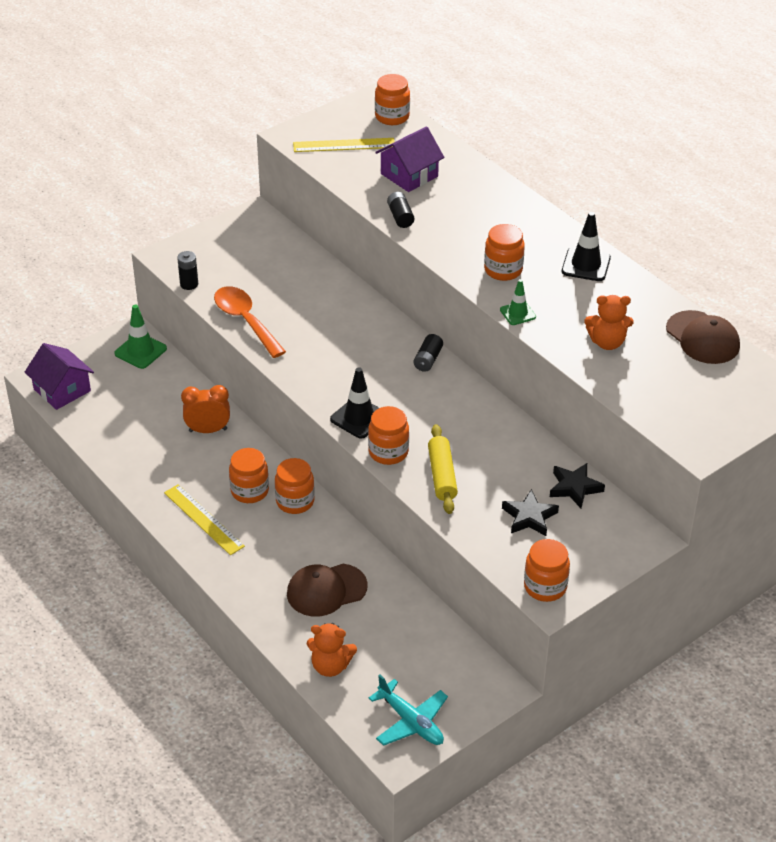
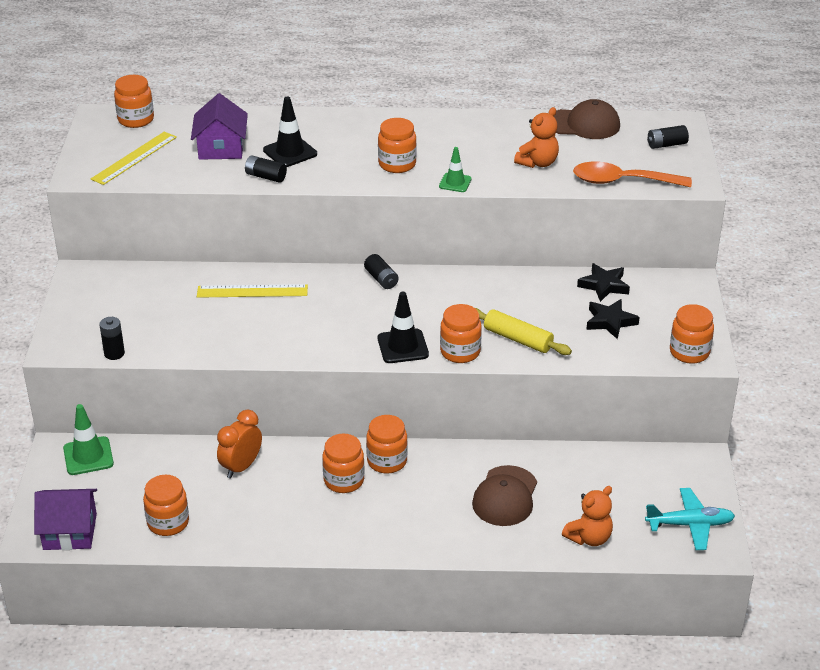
camera: 50 degrees left, 5 degrees down
(116, 430) = (168, 522): none -> orange jar
(203, 519) = (344, 525): yellow ruler -> yellow ruler (252, 291)
(245, 321) = (207, 346): orange spoon -> orange spoon (622, 181)
(586, 265) = (441, 128): black traffic cone -> black traffic cone (290, 152)
(739, 402) = (666, 145): none -> black battery

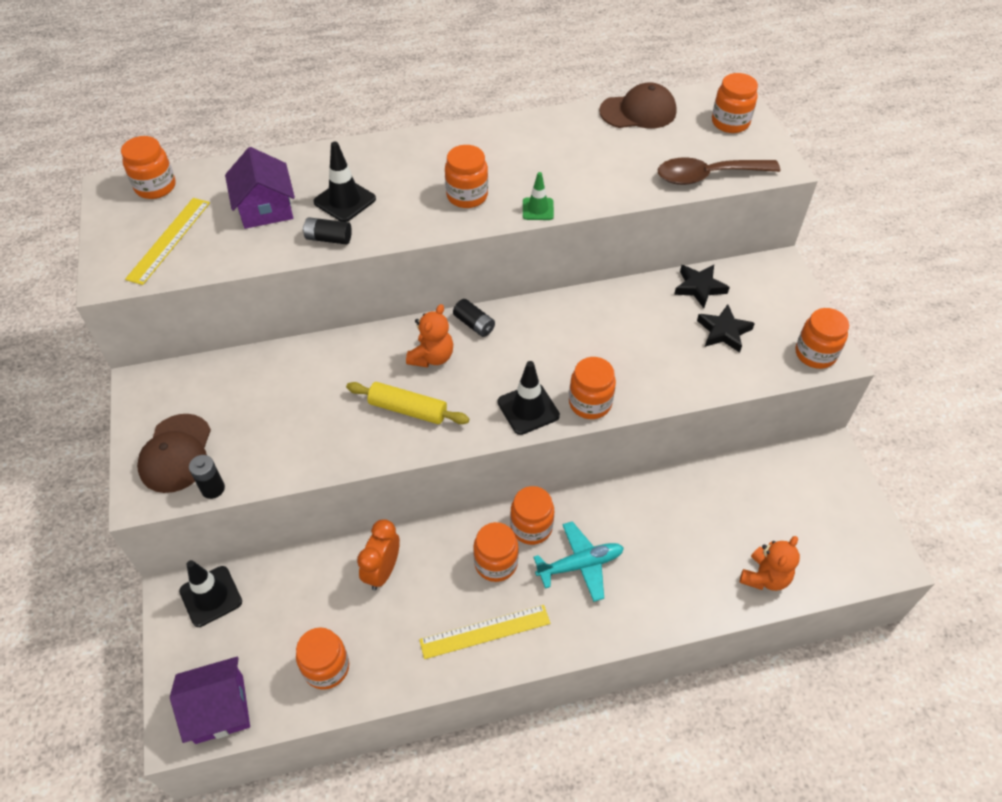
camera: 15 degrees left, 15 degrees up
(88, 456) = (211, 596): green traffic cone -> black traffic cone
(252, 291) = (342, 368): yellow ruler -> yellow ruler (485, 632)
(505, 496) = (664, 544): brown cap -> brown cap (176, 453)
(518, 339) = (642, 373): yellow rolling pin -> yellow rolling pin (408, 409)
(538, 163) = (613, 168): orange teddy bear -> orange teddy bear (432, 357)
(622, 181) = (708, 176): orange spoon -> brown spoon
(666, 145) = (730, 123): black battery -> orange jar
(690, 524) = (852, 536): turquoise plane -> turquoise plane (580, 565)

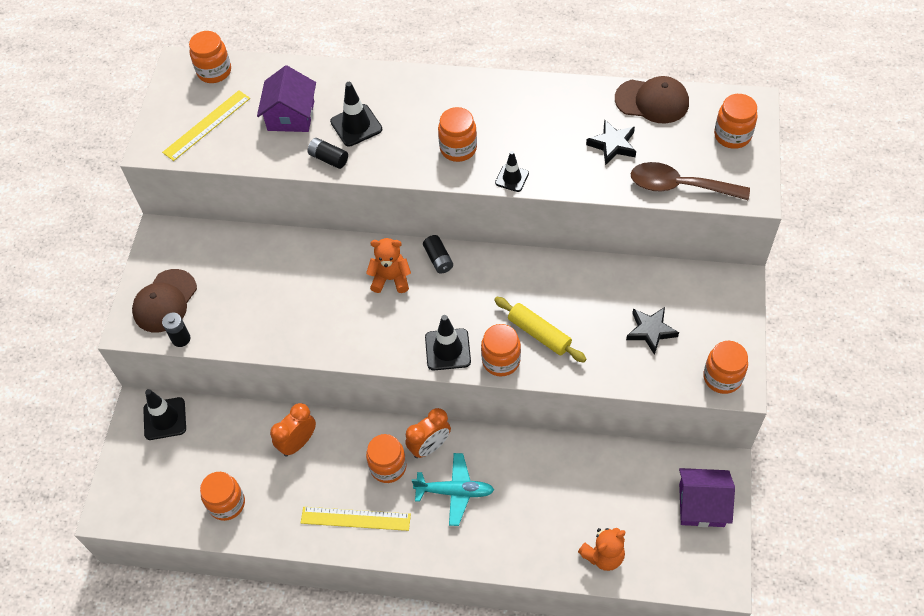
camera: 25 degrees right, 5 degrees up
(219, 709) = (141, 507): purple house -> purple house (701, 505)
(408, 409) = (351, 319): yellow rolling pin -> yellow rolling pin (539, 334)
(432, 357) = (391, 279): orange teddy bear -> orange teddy bear turned 135 degrees counterclockwise
(531, 527) = (430, 446): orange jar -> orange clock
(538, 209) = (512, 178): green traffic cone -> black traffic cone
(699, 287) = (651, 282): black star -> black star (613, 145)

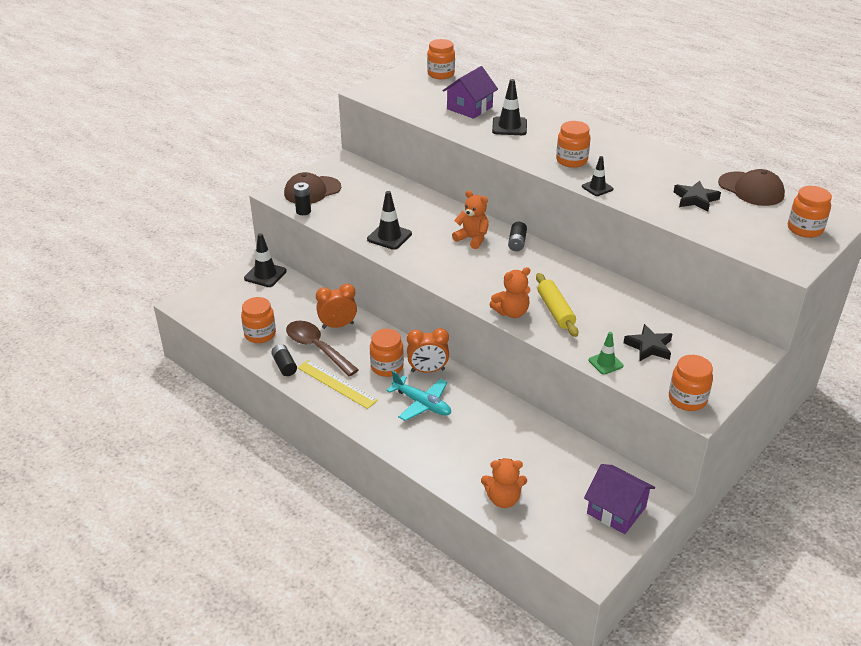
camera: 30 degrees right, 20 degrees down
(206, 125) = (410, 94): yellow ruler -> none
(328, 158) = (474, 134): black battery -> black battery (284, 366)
(447, 349) = (477, 290): black traffic cone -> black traffic cone (389, 237)
(501, 360) = (511, 312): orange jar -> orange teddy bear
(628, 375) = (605, 363): none -> green traffic cone
(680, 186) = (731, 239): brown spoon -> brown spoon (317, 348)

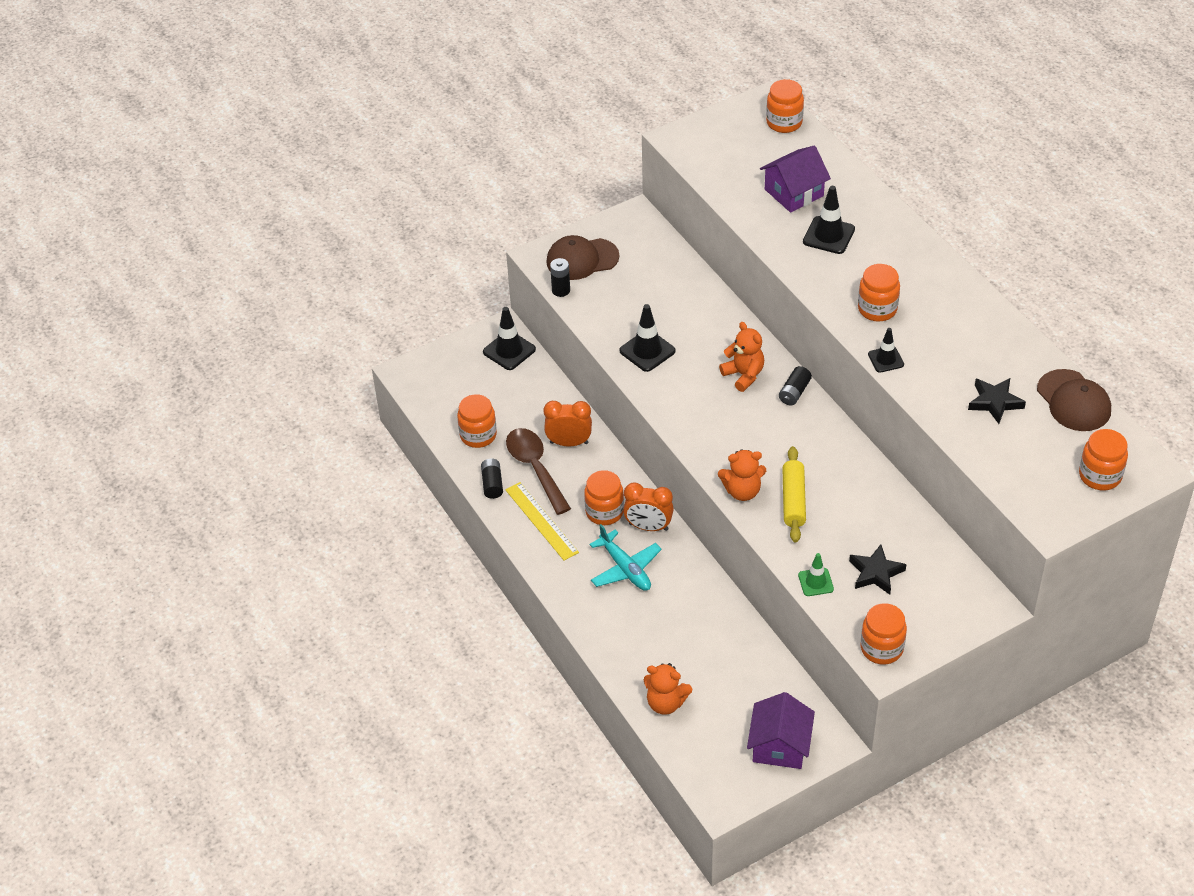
camera: 20 degrees right, 10 degrees up
(616, 510) = (779, 745): purple house -> purple house turned 45 degrees clockwise

